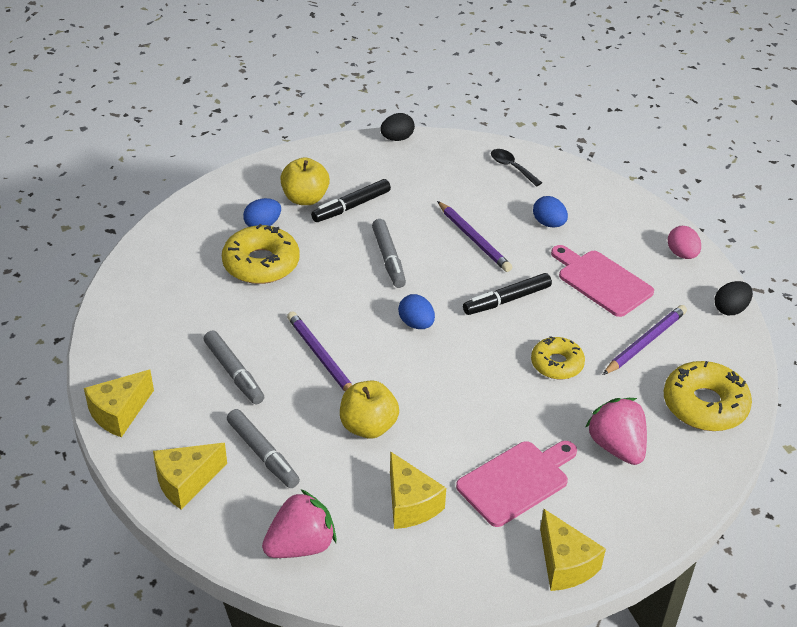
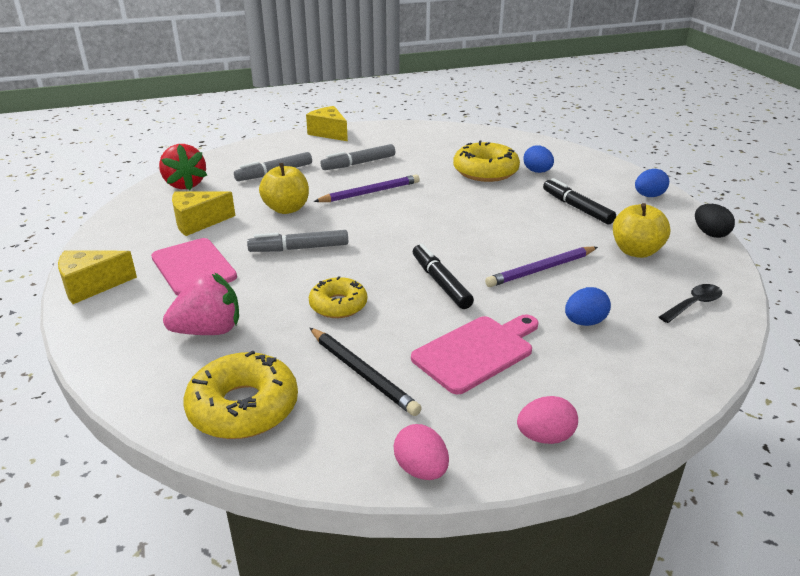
camera: 95 degrees right, 10 degrees down
(186, 482) = (260, 152): yellow cheese -> none
(301, 545) = (185, 184): pink strawberry -> red strawberry
(305, 198) = (582, 188): yellow apple -> yellow apple (636, 251)
(388, 259) = (500, 223): grey marker -> grey marker (299, 248)
(416, 324) = (407, 233): blue egg -> blue egg (648, 196)
(645, 342) = (362, 373): purple pencil -> black pencil
(730, 309) = (421, 469): black egg -> pink egg

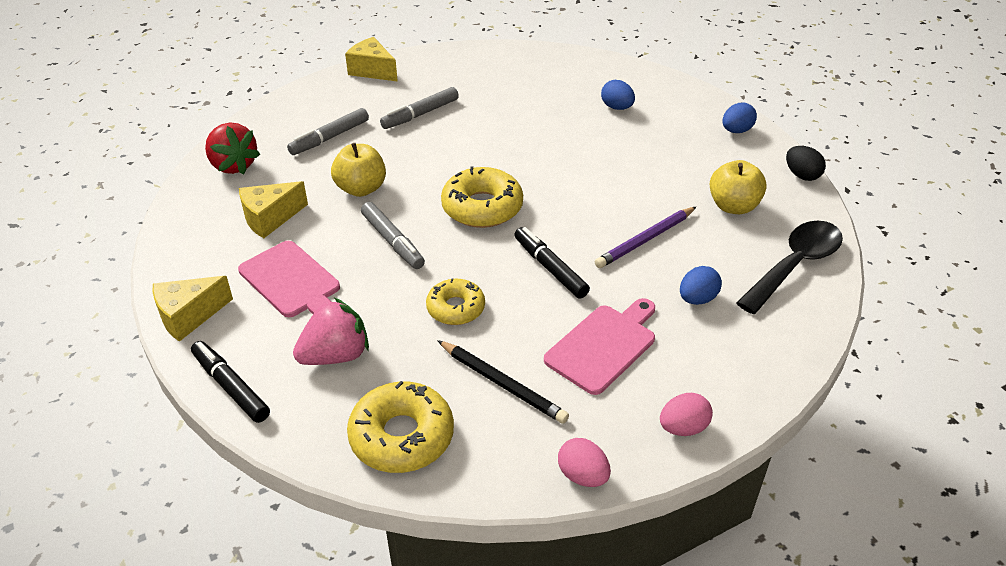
camera: 10 degrees left, 10 degrees up
(299, 248) = (392, 241): grey marker -> grey marker turned 105 degrees counterclockwise
(370, 192) = (445, 156): purple pencil -> none
(485, 171) = (561, 112): yellow donut -> yellow donut (482, 207)
(576, 208) = (666, 155): black marker -> black marker (231, 387)
(694, 304) = (795, 265): black spoon -> black spoon, size x1.90

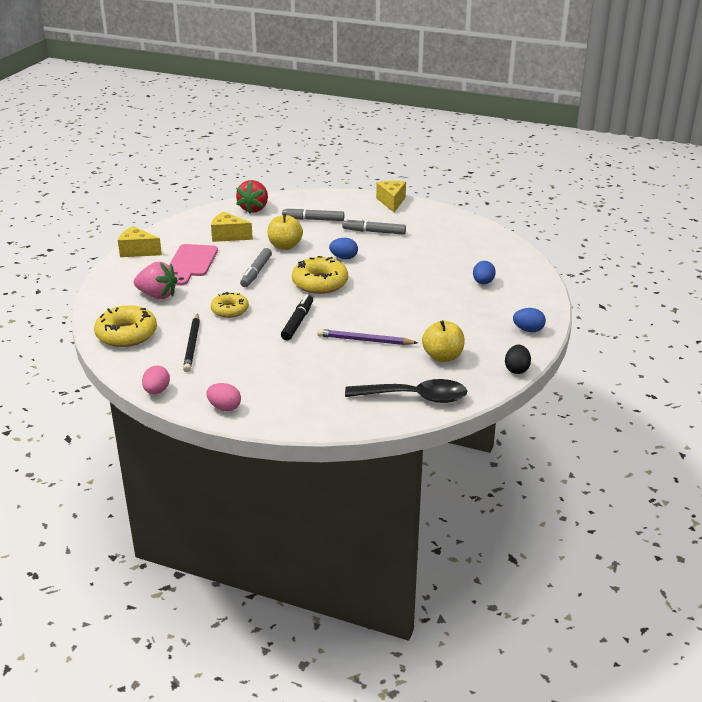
camera: 50 degrees right, 10 degrees down
(231, 387) = (107, 281): black marker -> none
(603, 346) = (257, 361): pink cutting board -> none
(697, 299) = (335, 375): blue egg -> blue egg (344, 258)

